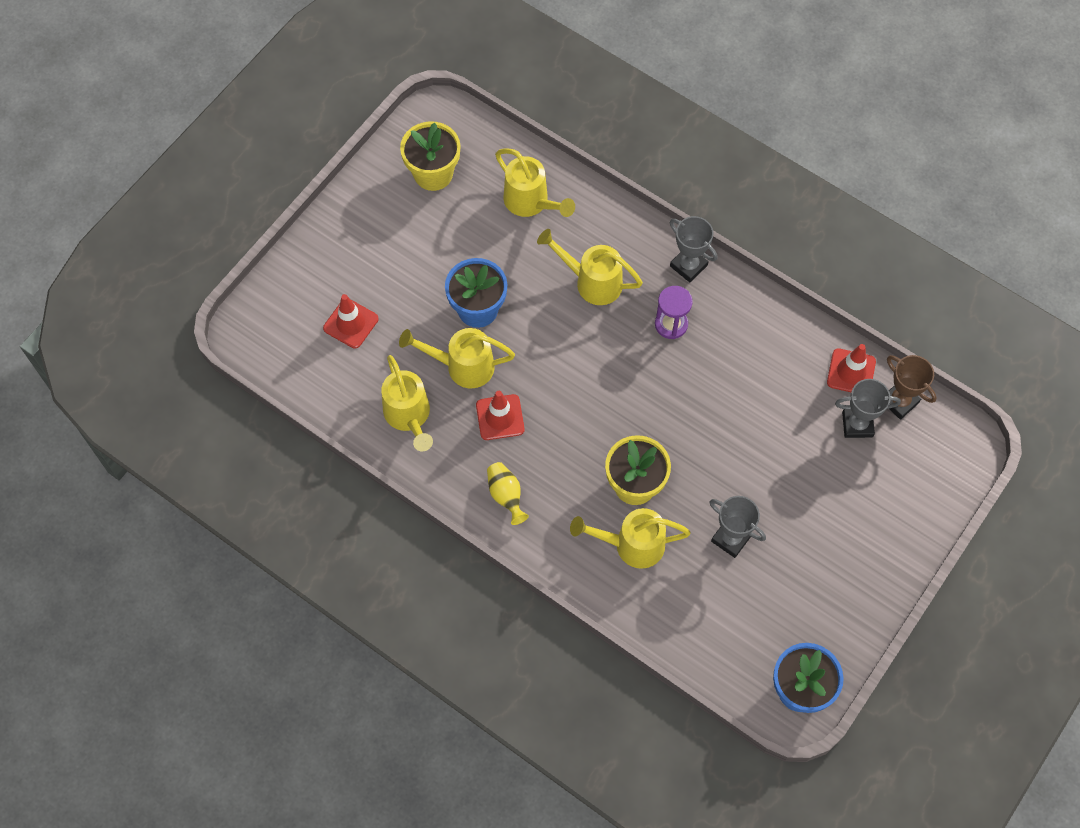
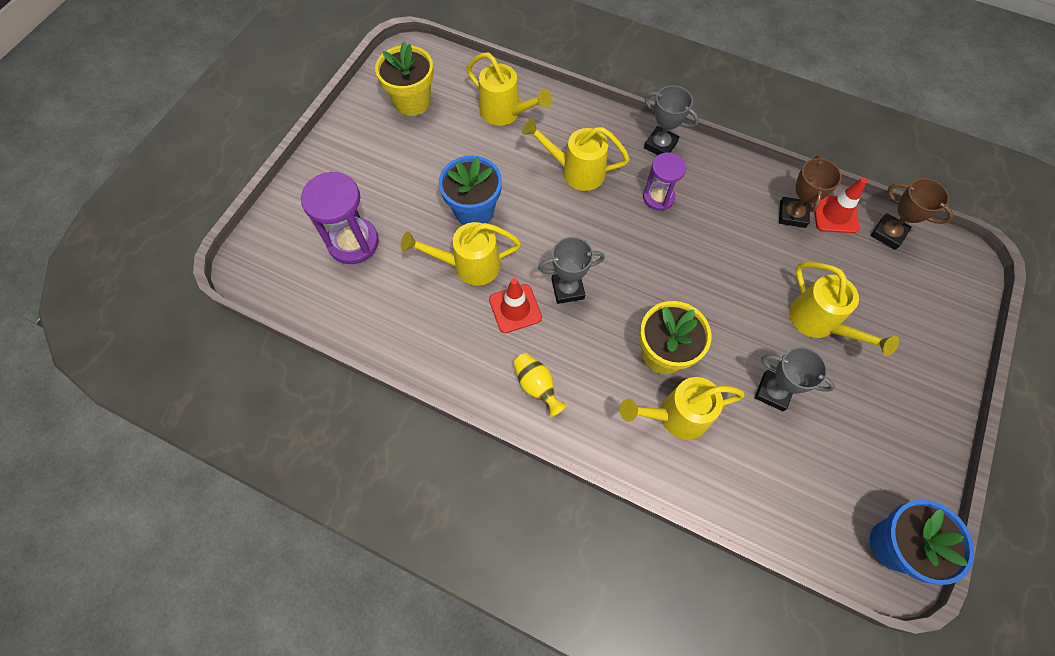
camera: 10 degrees left, 0 degrees up
(351, 323) = (353, 242): red traffic cone -> purple hourglass
(409, 416) = (424, 322): yellow watering can -> yellow watering can (818, 322)
(806, 365) = (792, 215): none -> brown trophy
(857, 424) = (857, 260): grey trophy -> grey trophy (567, 289)

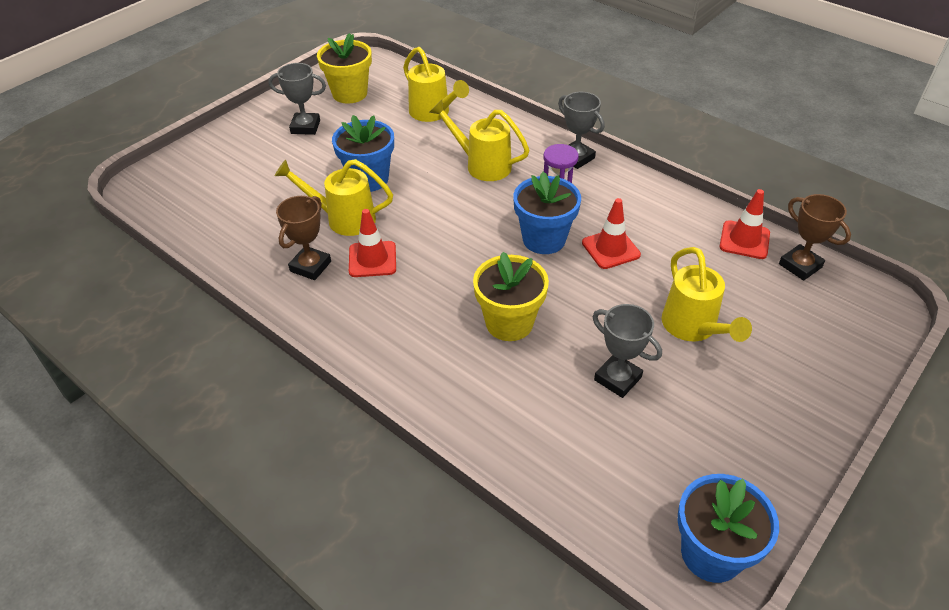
camera: 15 degrees right, 20 degrees down
(353, 242) = (243, 184): purple hourglass -> none
(537, 386) = (364, 325): yellow vase -> none
(567, 289) = (432, 253): grey trophy -> grey trophy (305, 127)
(662, 251) = (544, 239): none -> blue flower pot
(676, 416) = (501, 379): yellow watering can -> none
(724, 249) = (610, 249): none -> red traffic cone
(792, 215) = (696, 233): brown trophy -> brown trophy (310, 266)

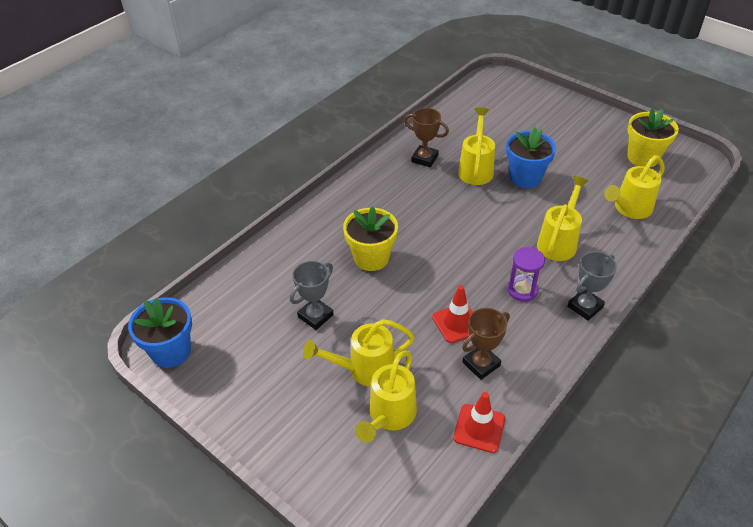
camera: 90 degrees right, 0 degrees up
(305, 127) = (586, 139): grey trophy -> none
(372, 259) = (433, 186): red traffic cone -> none
(544, 239) = (465, 280): blue flower pot -> none
(750, 306) = (389, 416): none -> yellow watering can
(800, 266) = (445, 470): brown trophy -> brown trophy (481, 364)

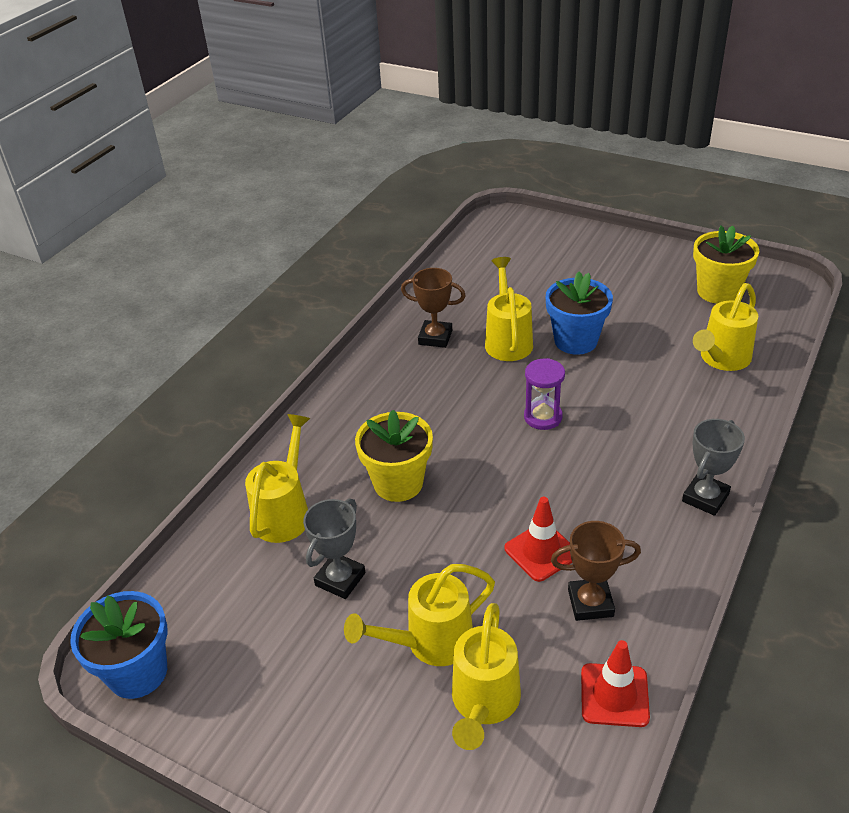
camera: 10 degrees left, 5 degrees down
(481, 364) = (590, 603): brown trophy -> brown trophy turned 45 degrees clockwise
(522, 290) = (616, 491): purple hourglass -> purple hourglass (543, 417)
(558, 242) = (644, 418): yellow watering can -> yellow watering can (284, 512)

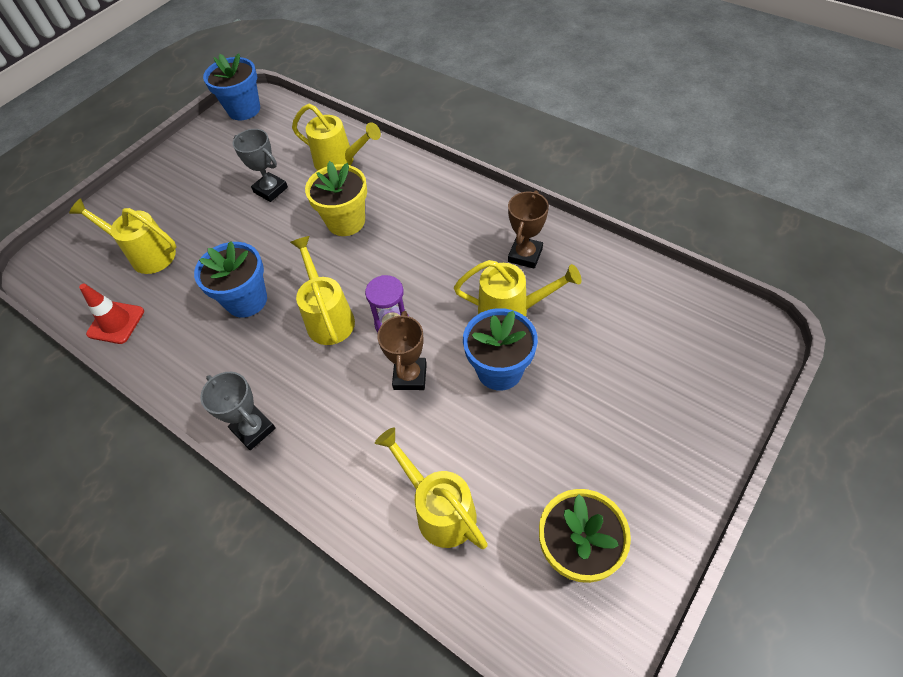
camera: 100 degrees right, 15 degrees up
(431, 642) = (201, 232): yellow watering can -> yellow watering can (328, 318)
(541, 552) = (246, 300): red traffic cone -> blue flower pot
(590, 603) = (189, 323): brown trophy -> brown trophy (410, 376)

